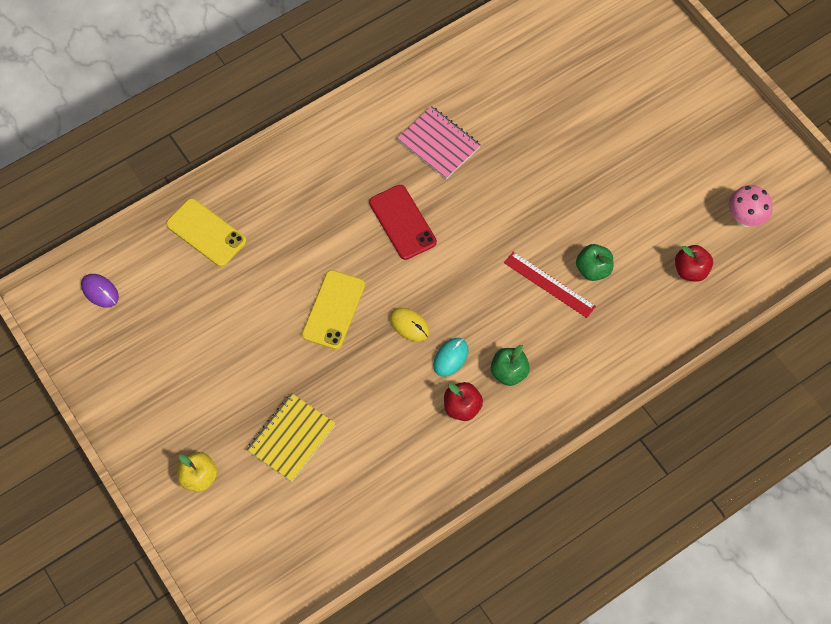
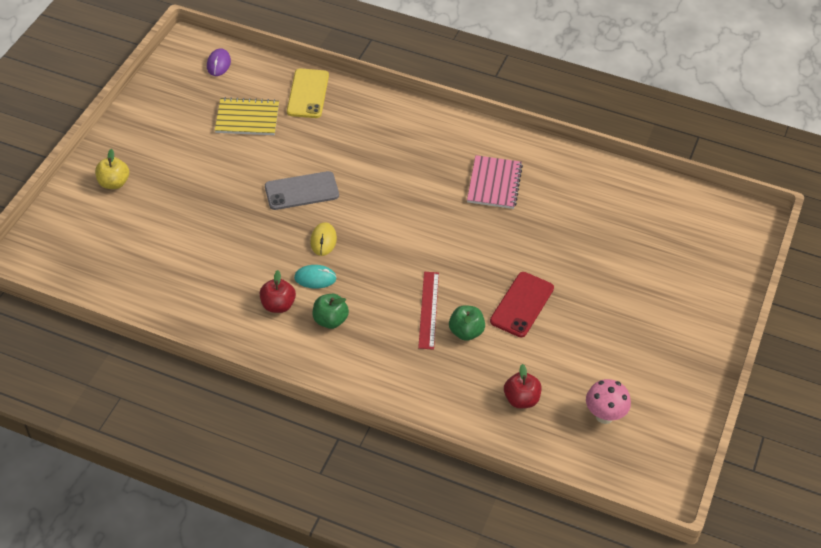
camera: 55 degrees right, 15 degrees down
(291, 438) = (180, 218): yellow notebook -> yellow notebook (247, 118)
(333, 309) = (301, 191): yellow phone -> grey phone
(402, 222) = (407, 195): red phone -> red phone (522, 304)

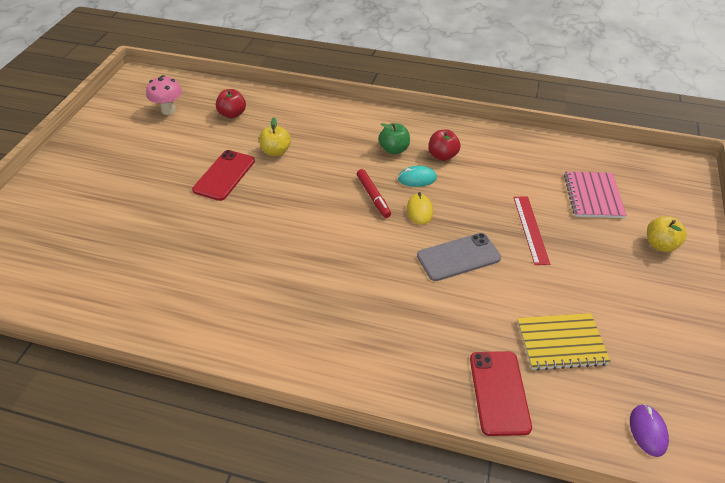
camera: 175 degrees right, 5 degrees down
(308, 94) = (499, 392): yellow phone -> red phone
(366, 261) = (373, 197): none -> red marker
(428, 310) = (309, 164): red ruler -> red ruler (531, 229)
(466, 332) = (276, 151): green apple -> yellow apple
(494, 183) = (243, 288): pink notebook -> pink notebook (593, 196)

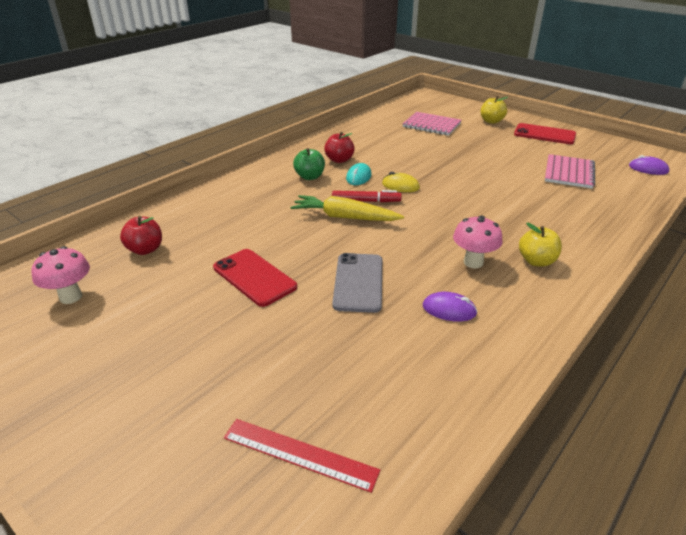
camera: 65 degrees left, 10 degrees down
(230, 291) = (449, 310): none -> purple mouse
(276, 151) = (247, 236): yellow apple -> yellow apple (536, 261)
(308, 292) = (473, 262): none -> pink mushroom
(336, 192) = (344, 217): none -> yellow carrot
(458, 257) = (466, 184): grey phone -> grey phone (358, 282)
(499, 392) = (611, 205): red phone -> red phone (544, 134)
(531, 229) = (452, 152): red ruler -> red ruler (299, 454)
(561, 342) = (568, 173): yellow notebook -> pink notebook

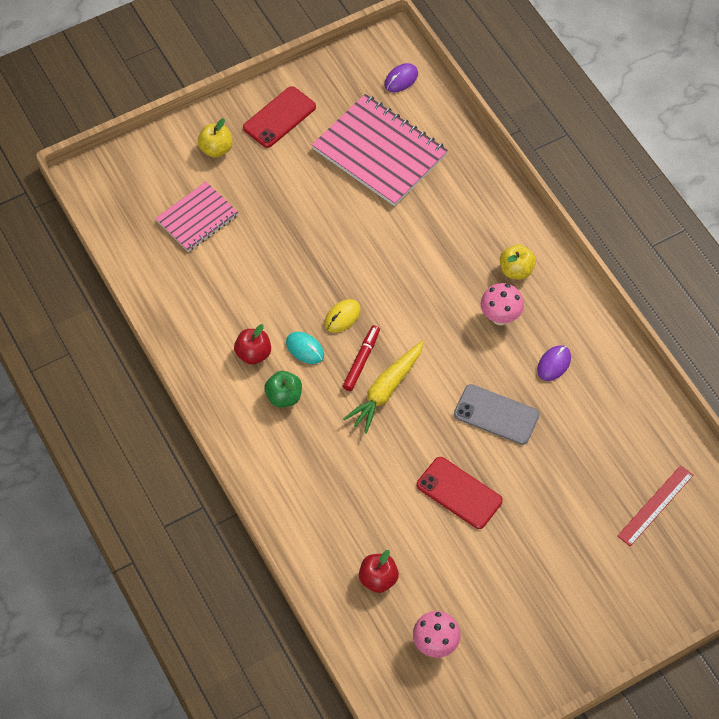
camera: 70 degrees left, 25 degrees up
(254, 277) = (459, 493): red phone -> red phone turned 60 degrees clockwise
(568, 173) = (379, 152): pink notebook -> pink notebook, size x1.67

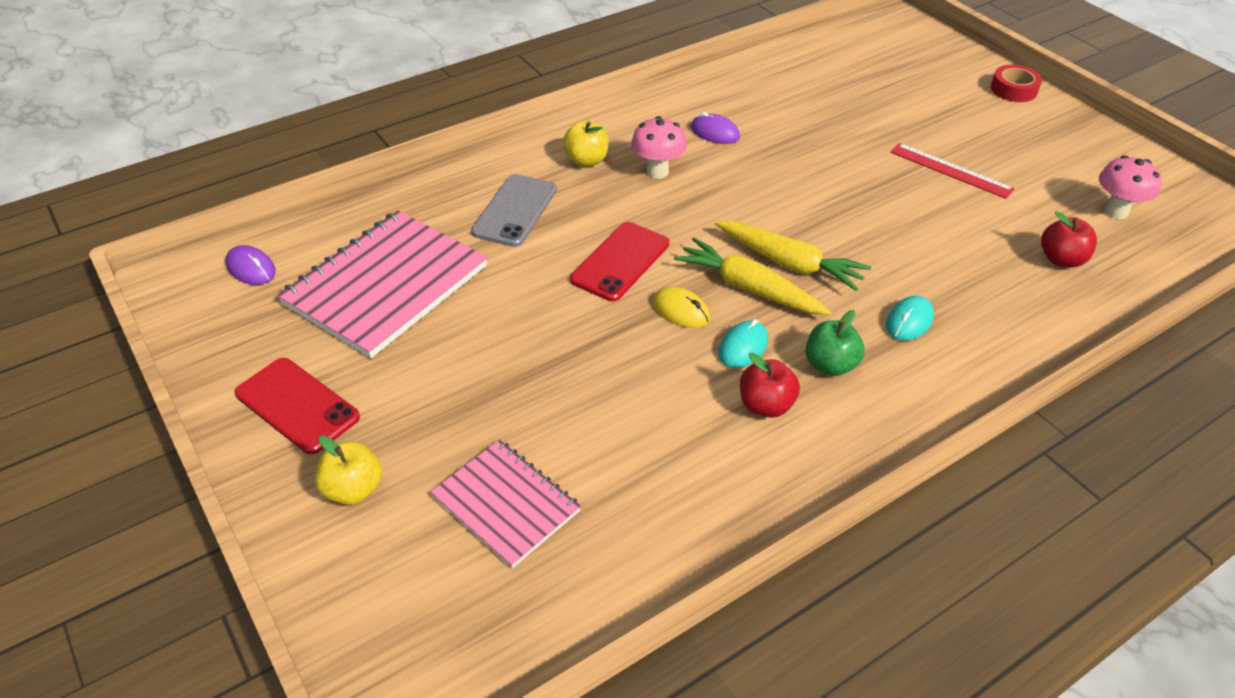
camera: 95 degrees left, 15 degrees down
(320, 454) = (909, 321): none -> turquoise mouse
(361, 360) = (749, 288): red marker -> yellow carrot
(459, 493) = (912, 198): red phone -> red phone (620, 261)
(496, 414) = (795, 172): grey phone -> grey phone (515, 210)
(624, 626) = (1013, 89): none -> red tape
(655, 505) = (868, 71): red ruler -> red ruler (950, 170)

